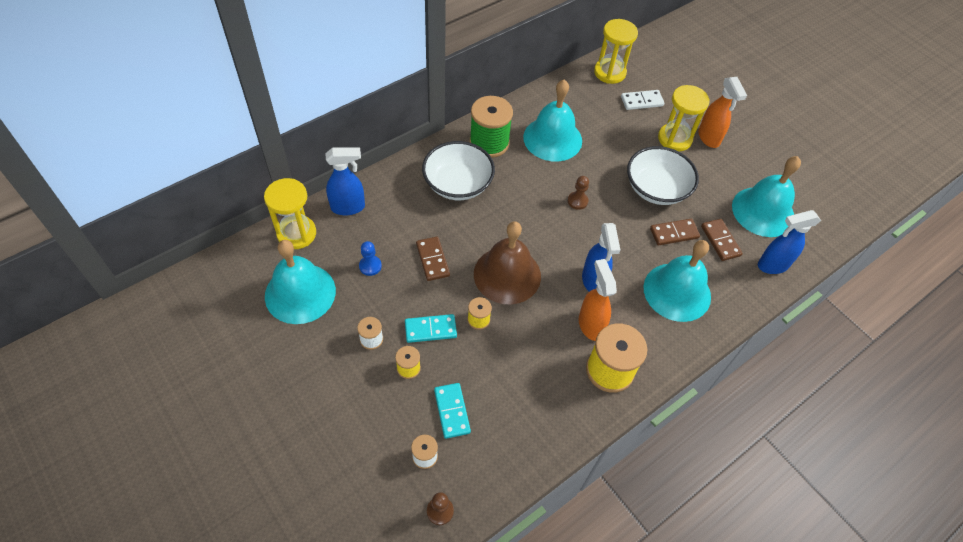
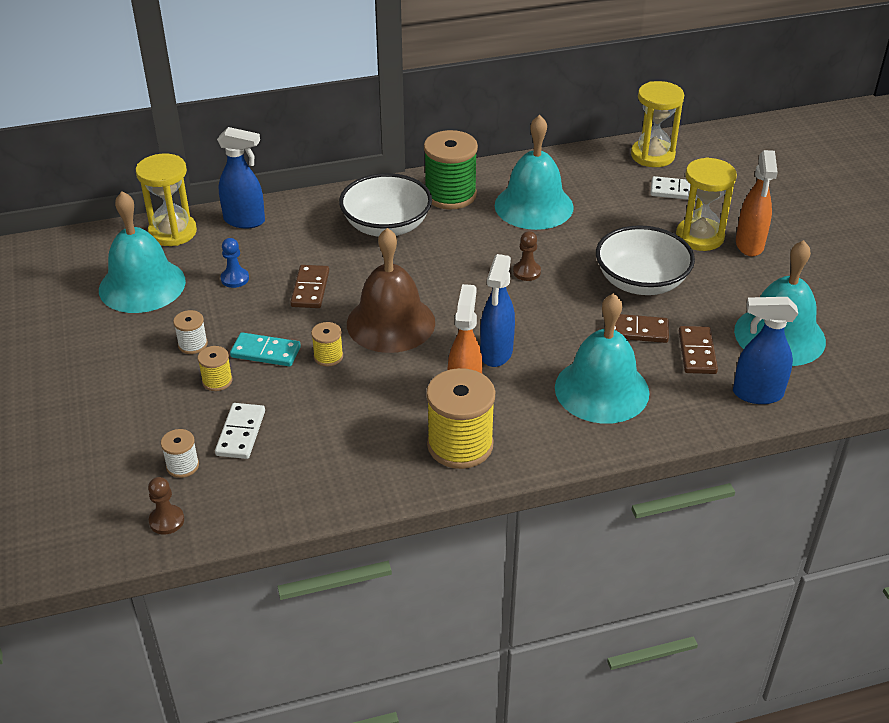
camera: 25 degrees right, 15 degrees down
(451, 411) = (240, 433): turquoise domino -> white domino

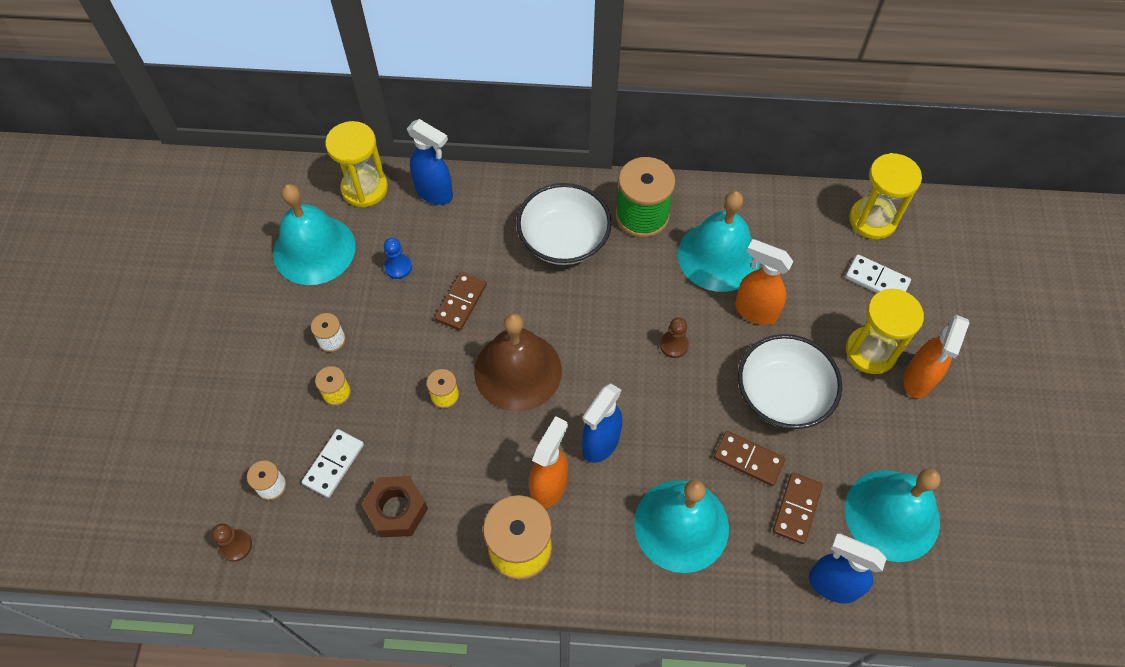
camera: 20 degrees right, 20 degrees up
(265, 352) = (391, 371): turquoise domino -> none
(323, 450) = (396, 510): none -> brown nut
(586, 234) = (755, 311): none -> orange spray bottle

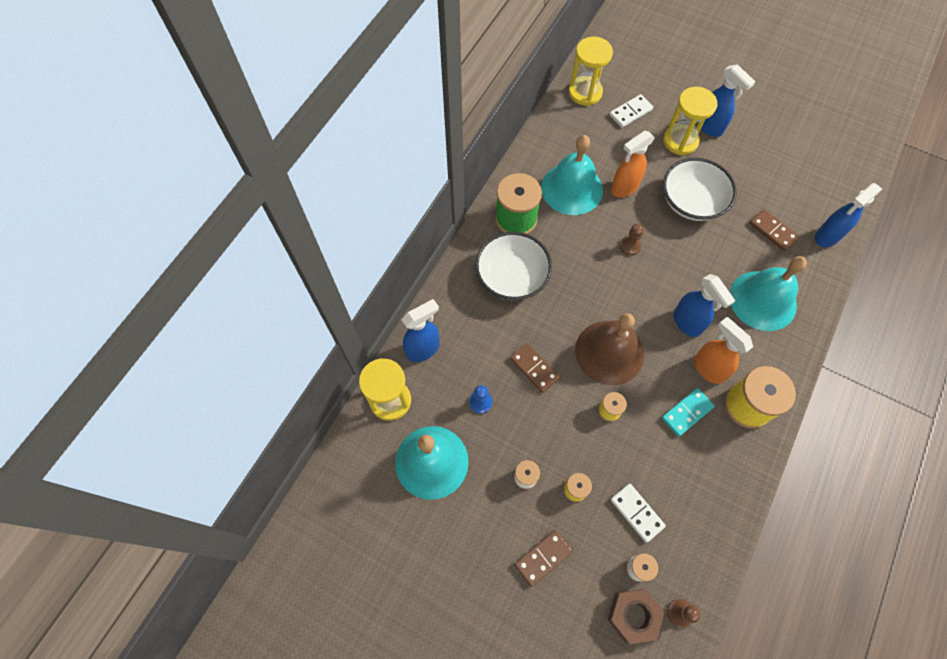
camera: 65 degrees left, 5 degrees up
(396, 510) = (690, 479): brown nut -> brown nut (633, 615)
(479, 480) = (687, 412): none -> turquoise domino
(748, 459) = (730, 241): brown domino -> brown domino (543, 558)
(892, 515) = (793, 184): turquoise bell -> none
(918, 380) = (709, 127): orange spray bottle -> blue spray bottle

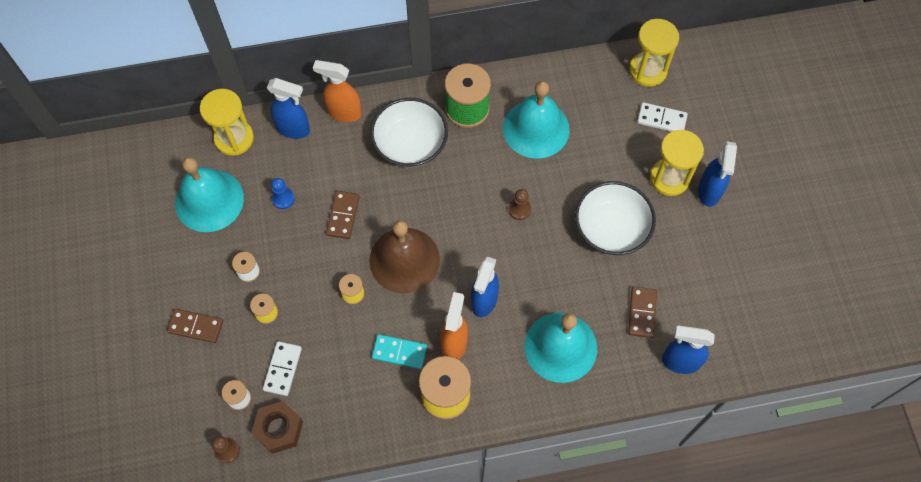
camera: 50 degrees right, 0 degrees up
(624, 188) = (575, 167): orange spray bottle -> orange spray bottle (344, 112)
(633, 615) = (200, 418): brown nut -> brown nut (279, 429)

